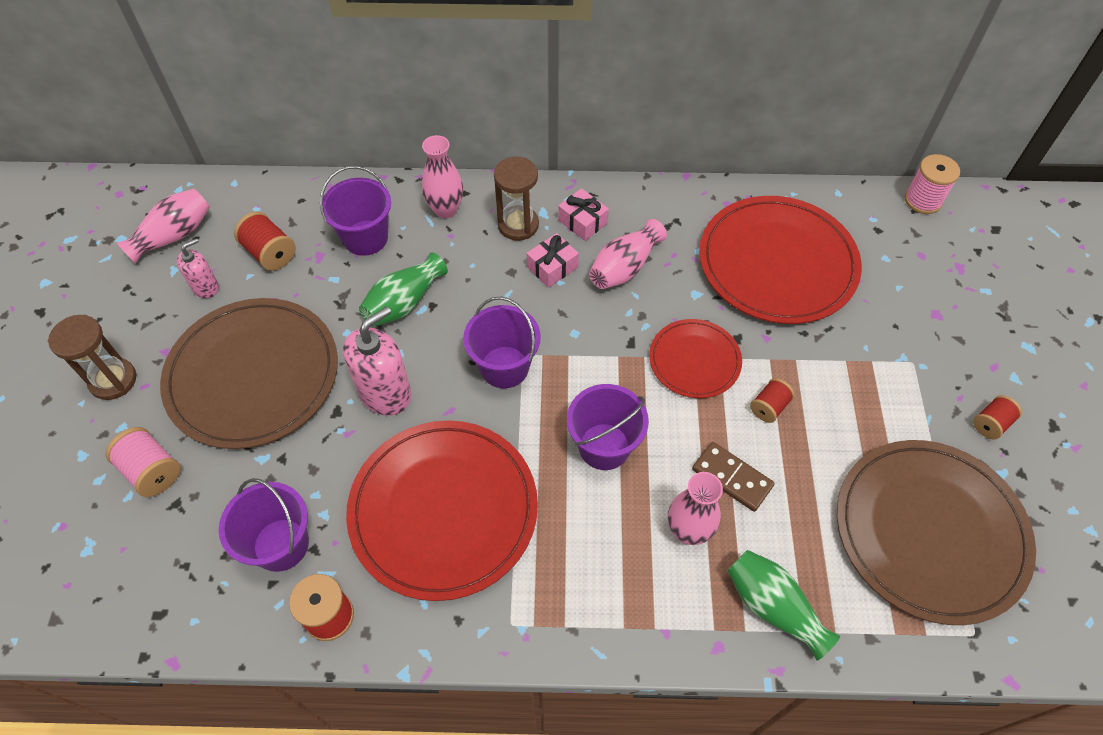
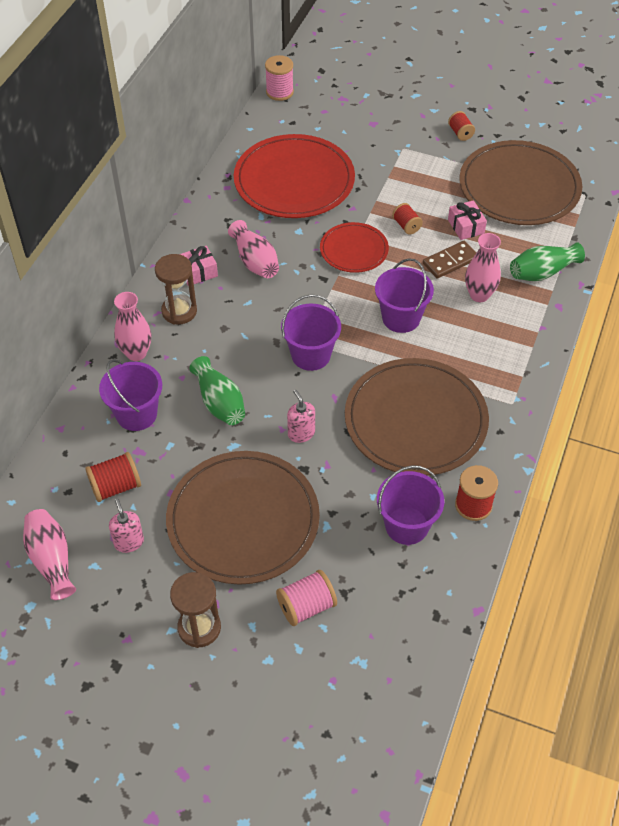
camera: 70 degrees left, 5 degrees down
(385, 393) = (301, 433): pink soap dispenser -> pink soap dispenser, size x0.57
(443, 510) = (415, 420): red plate -> brown plate
(552, 267) = (232, 302): pink gift -> pink gift (466, 226)

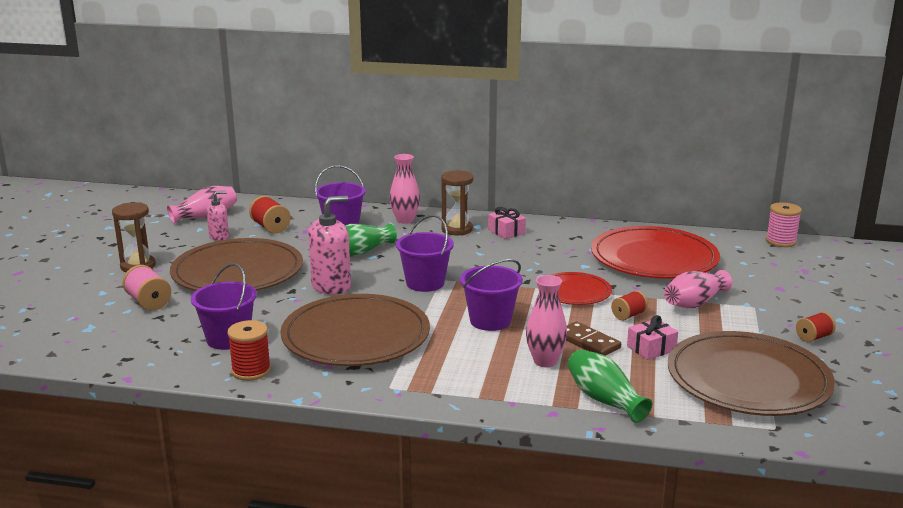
camera: 80 degrees right, 30 degrees down
(255, 261) = (532, 251): pink vase -> pink vase (694, 303)
(301, 433) = (331, 286): pink soap dispenser -> pink soap dispenser, size x1.75

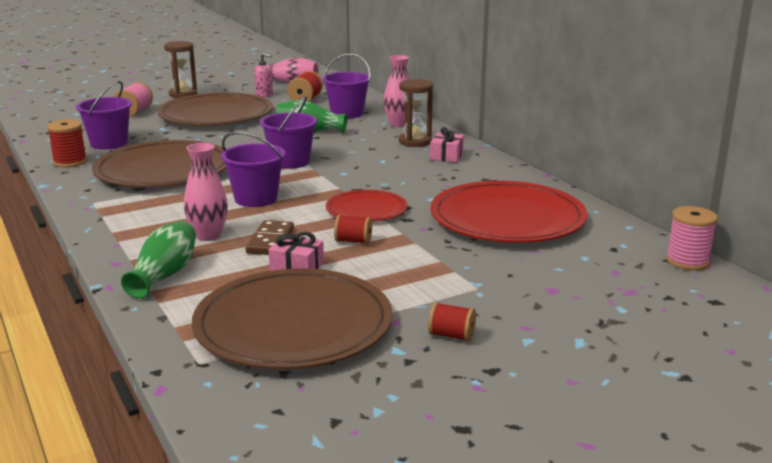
camera: 50 degrees right, 0 degrees up
(331, 286) = (235, 141): pink soap dispenser -> none
(694, 303) = (433, 260): pink vase -> none

